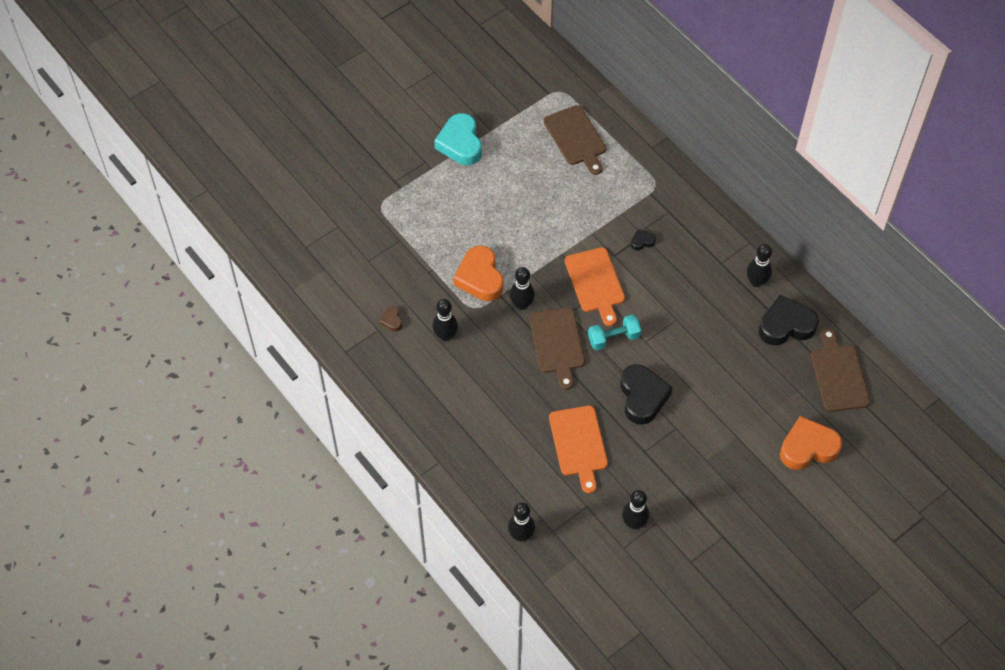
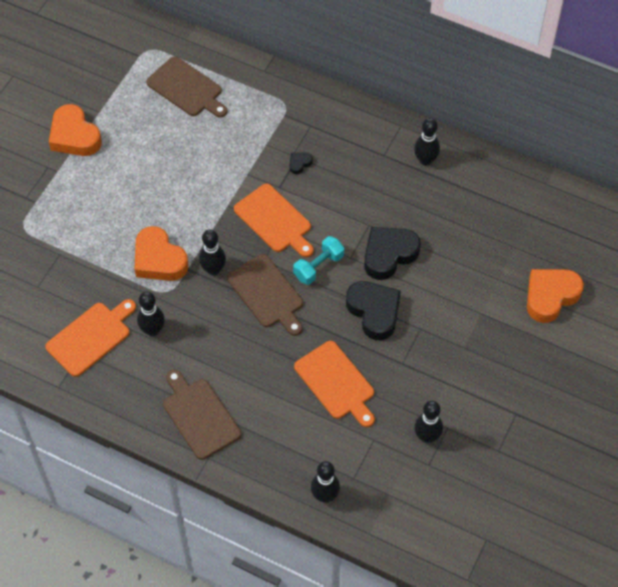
camera: 25 degrees left, 0 degrees up
(392, 321) = (91, 337): brown heart -> orange cutting board
(460, 143) = (74, 136): turquoise heart -> orange heart
(786, 325) = (473, 190): black heart -> black heart (389, 255)
(838, 375) = (544, 217): brown cutting board -> brown cutting board (199, 416)

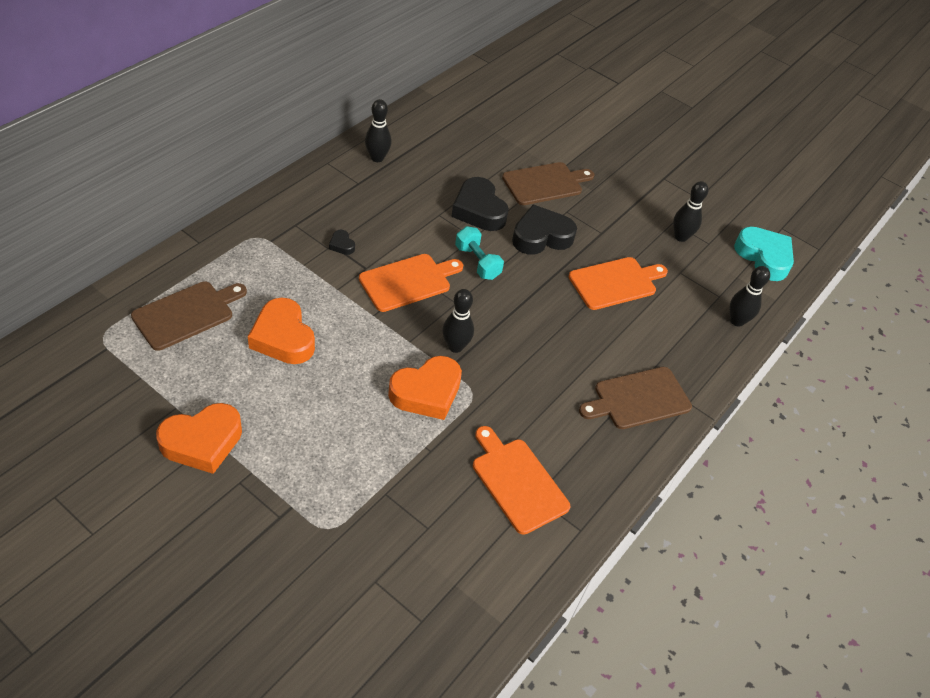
camera: 85 degrees left, 10 degrees down
(152, 330) = (521, 418): black bowling pin -> none
(267, 293) = (499, 309): brown cutting board -> brown cutting board (545, 183)
(429, 520) = (764, 257): none -> turquoise heart
(550, 296) = (552, 127): orange heart -> orange heart (283, 337)

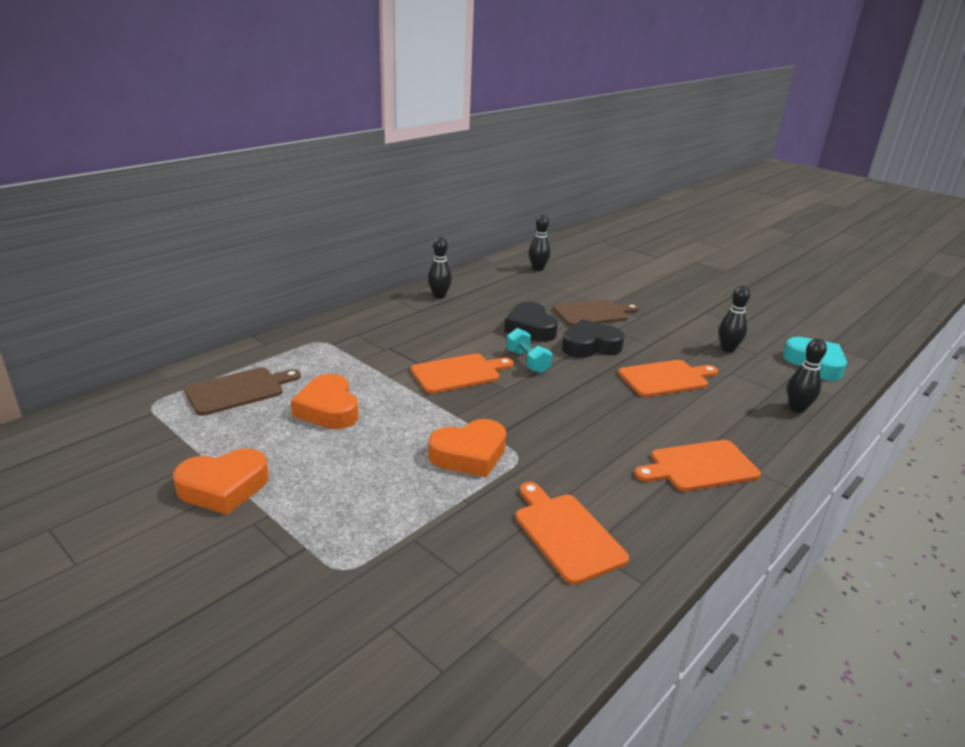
camera: 10 degrees right, 20 degrees down
(342, 245) = (398, 348): black heart -> none
(455, 346) = (502, 420): black bowling pin -> black bowling pin (538, 269)
(638, 399) = (700, 466): brown cutting board -> orange cutting board

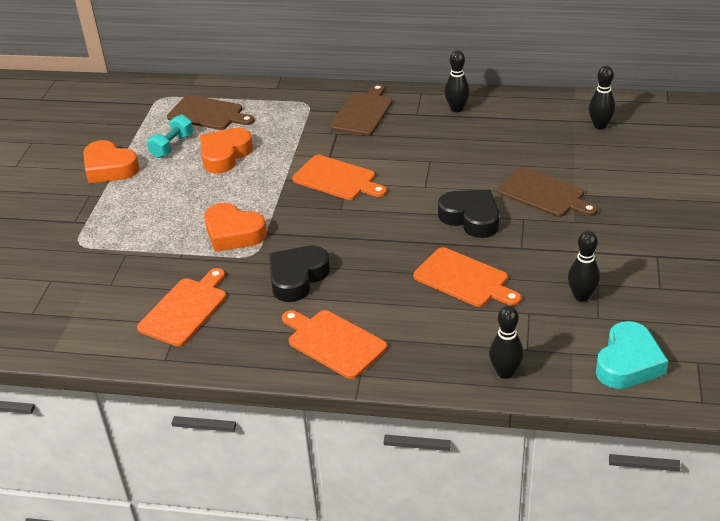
camera: 60 degrees right, 10 degrees up
(379, 326) = (362, 113): none -> brown cutting board
(527, 362) = (397, 200): turquoise dumbbell -> turquoise dumbbell (172, 146)
(530, 328) = (461, 176): black heart -> black heart (297, 278)

